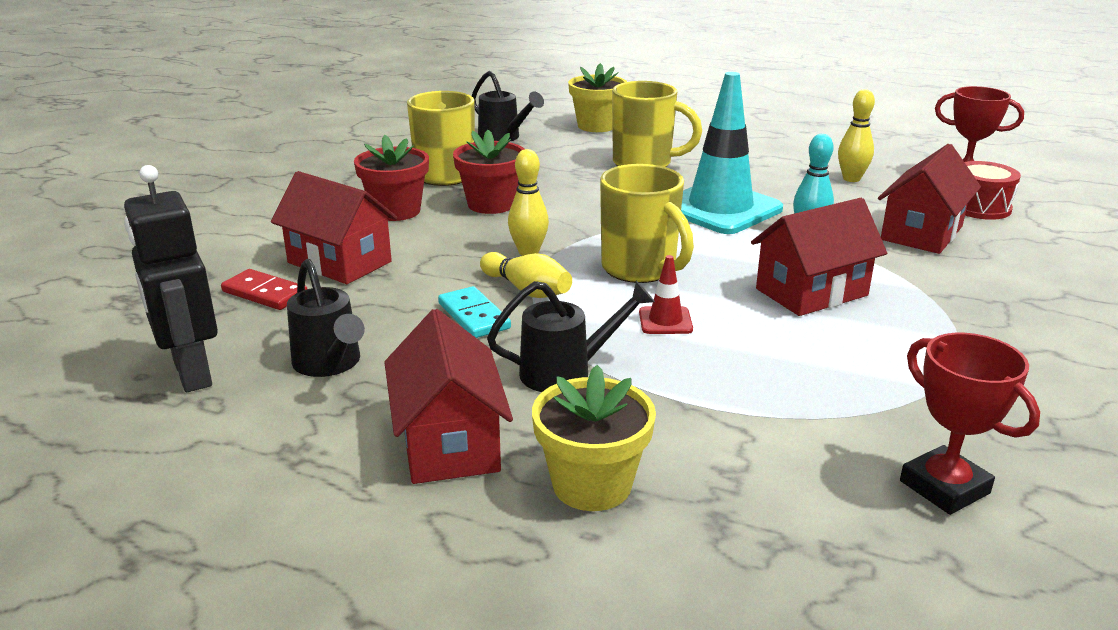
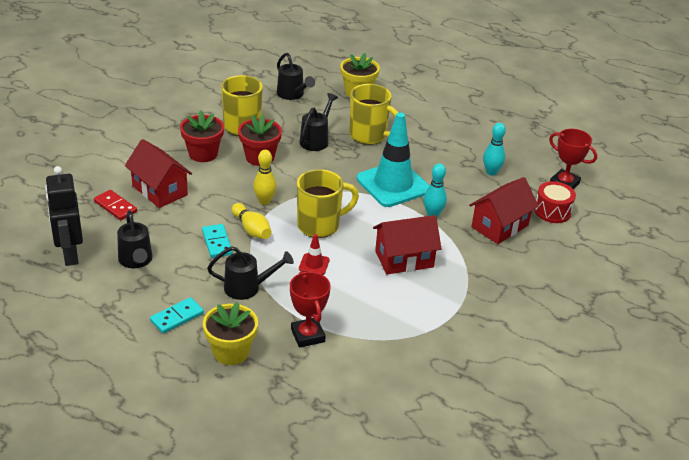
camera: 10 degrees right, 10 degrees up
(449, 442) = (177, 317): red house -> turquoise domino
(568, 176) = (316, 140): none -> black watering can
(640, 269) = (320, 225): yellow mug -> yellow mug turned 90 degrees counterclockwise
(851, 179) = (491, 172): yellow bowling pin -> turquoise bowling pin
(944, 487) = (387, 384): red trophy -> red trophy (307, 335)

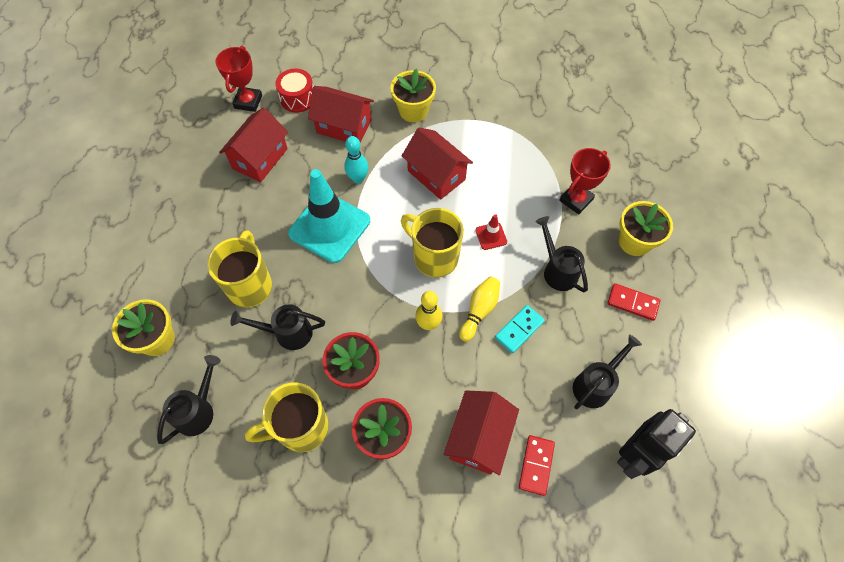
camera: 115 degrees left, 25 degrees up
(177, 317) = (632, 303): turquoise domino -> red domino
(491, 172) = (260, 158): turquoise bowling pin -> red house
(494, 275) = (413, 111): none -> yellow flower pot

